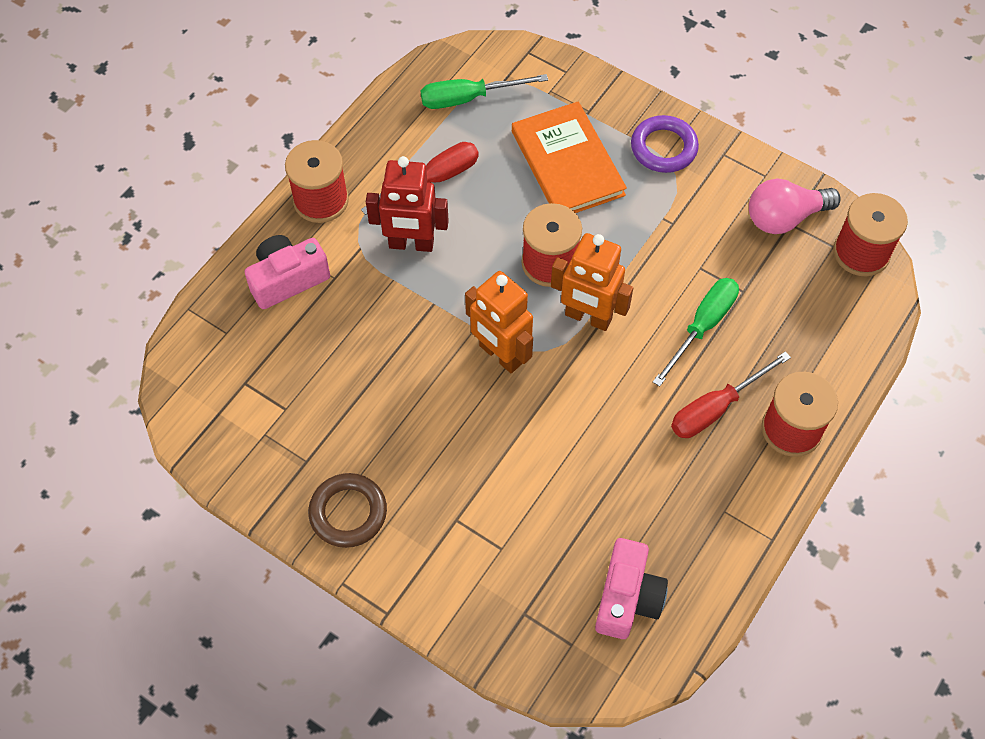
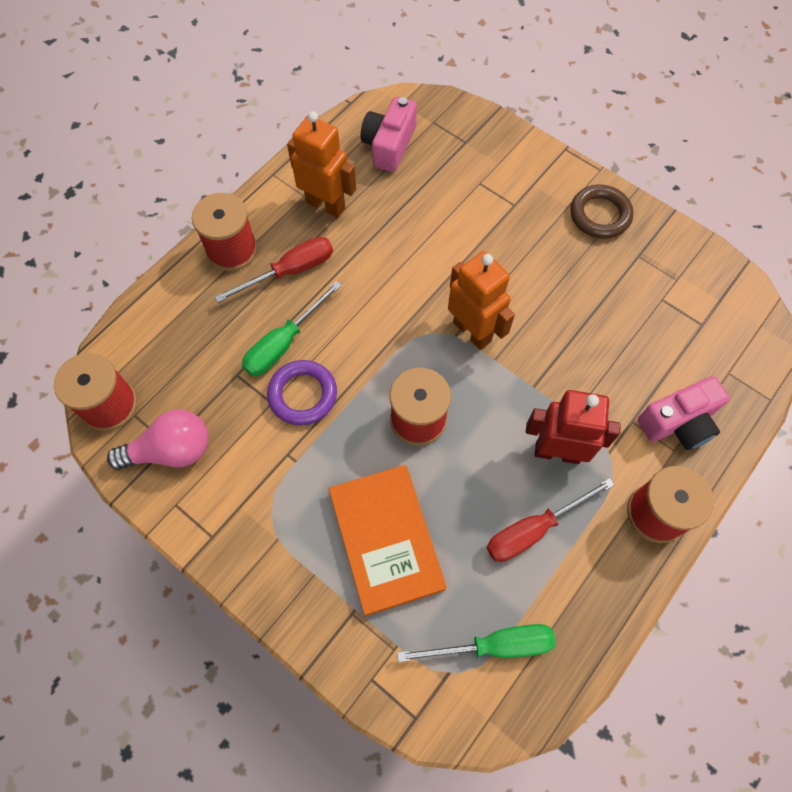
camera: 175 degrees left, 5 degrees up
(588, 317) = (388, 360): orange robot -> orange robot (326, 205)
(663, 148) = (276, 551): purple ring -> purple ring (303, 395)

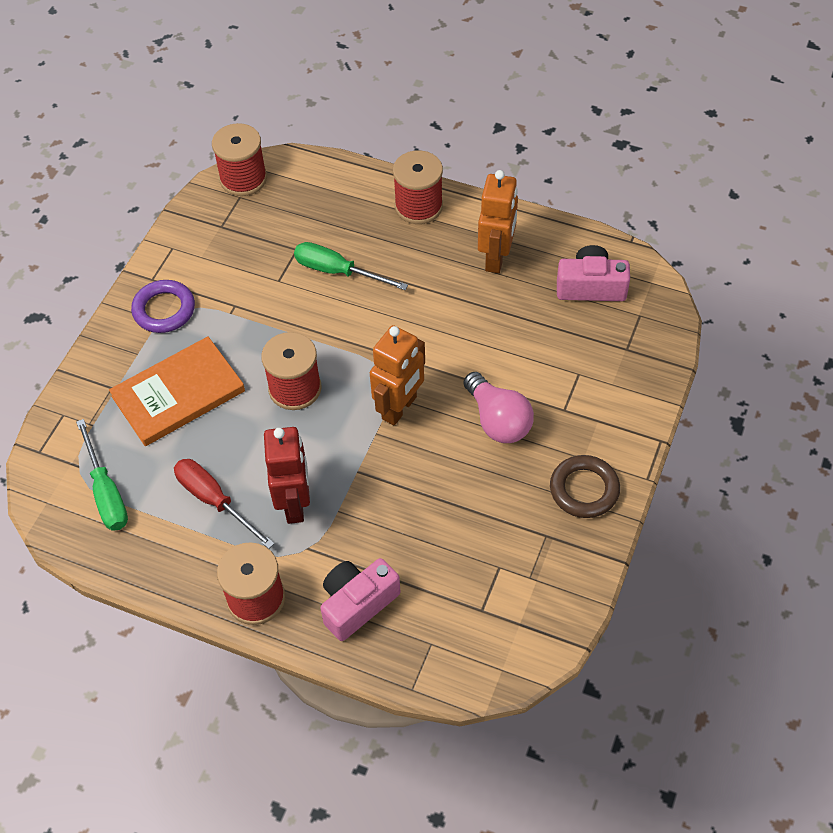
camera: 75 degrees right, 10 degrees down
(171, 450) = (216, 230): pink light bulb -> pink light bulb (498, 420)
(290, 271) = (412, 254): red screwdriver -> none
(303, 395) = (292, 299): purple ring -> purple ring (164, 310)
(678, 423) = (357, 603): pink camera -> pink camera turned 90 degrees clockwise

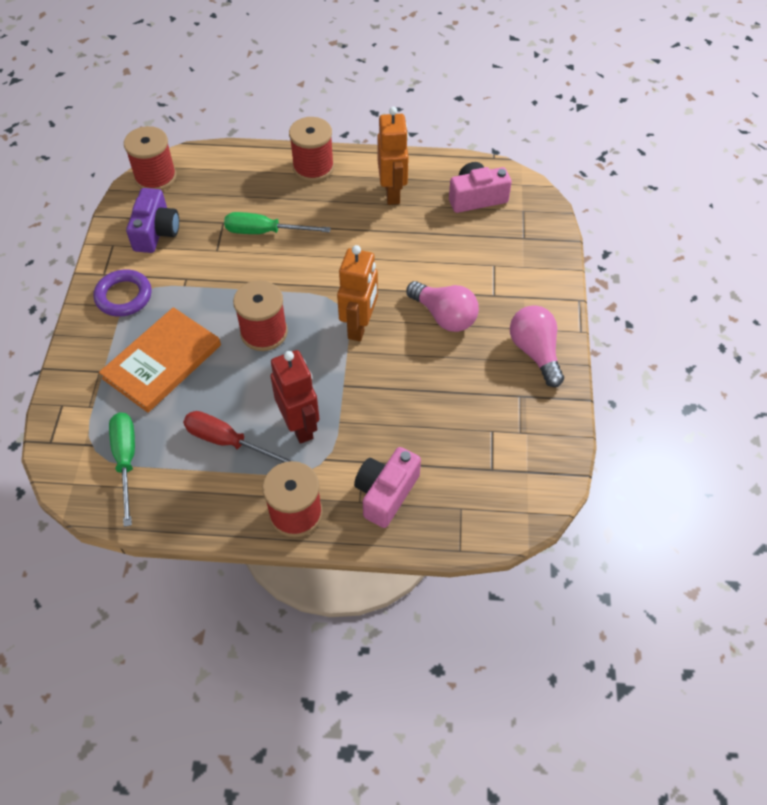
camera: 20 degrees left, 0 degrees up
(106, 492) = (126, 460): green screwdriver -> green screwdriver turned 150 degrees counterclockwise
(222, 244) = (156, 232): none -> purple camera
(584, 489) = (535, 352): brown ring -> pink light bulb

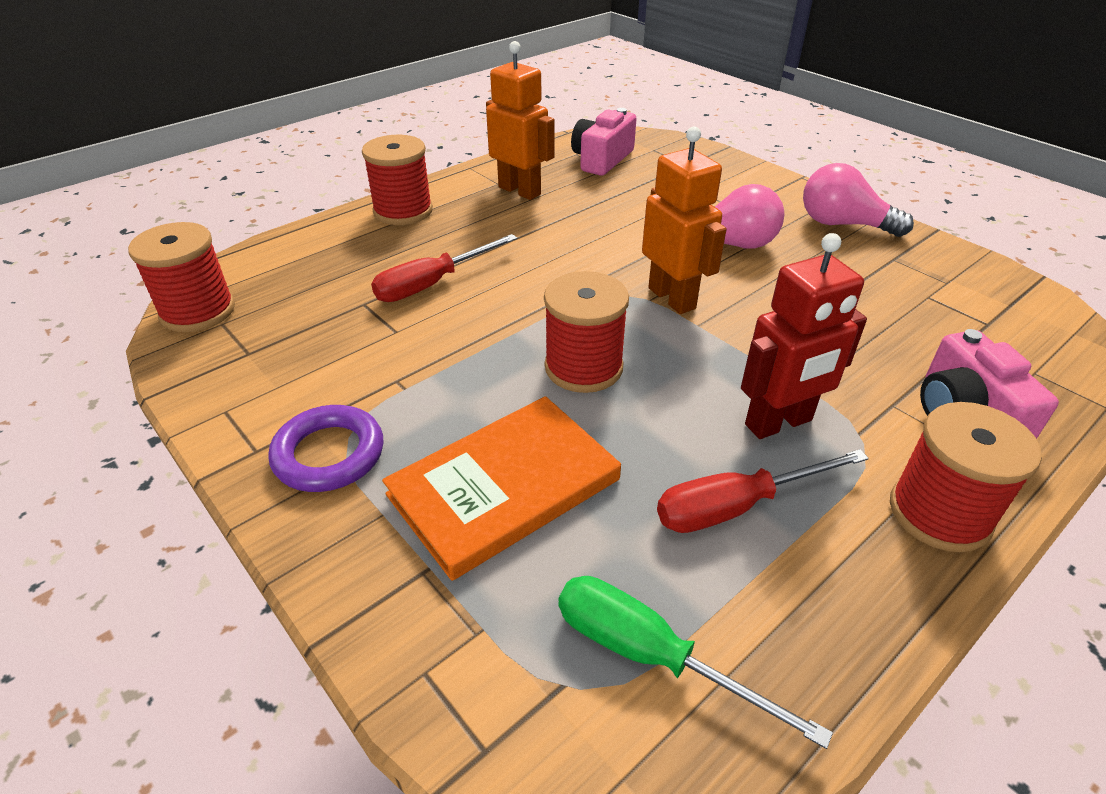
camera: 45 degrees left, 15 degrees down
(156, 232) = (279, 360): purple camera -> none
(162, 362) = (504, 487): orange book -> orange book turned 60 degrees clockwise
(265, 232) = (432, 284): green screwdriver -> red screwdriver
(300, 426) = (779, 423): red robot -> red robot turned 135 degrees clockwise

